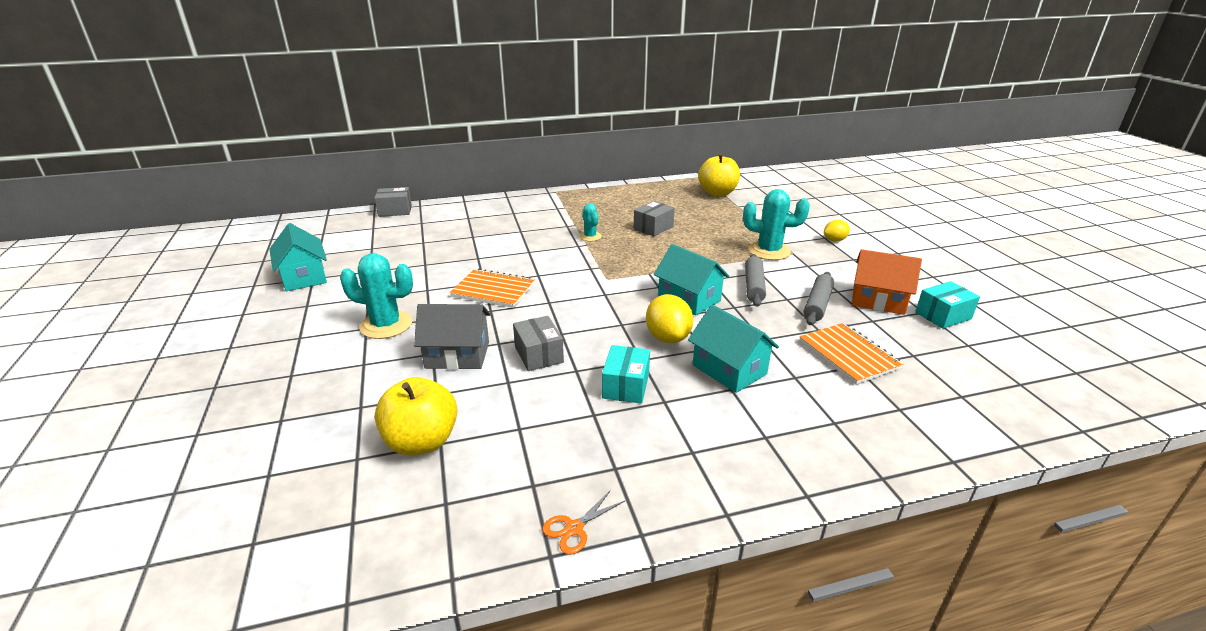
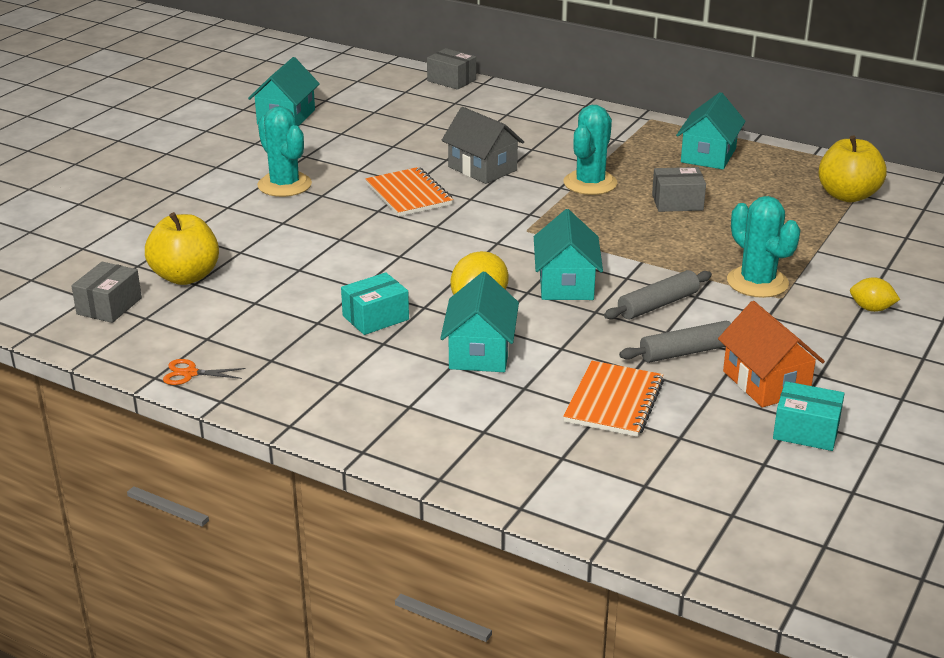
camera: 45 degrees right, 0 degrees up
(457, 355) = (297, 232): grey house -> grey house (482, 168)
(539, 354) = (354, 262): grey box -> grey box (109, 306)
(590, 236) = (590, 183): turquoise cactus -> turquoise cactus, size x1.76
(620, 198) = (708, 155): none -> turquoise house

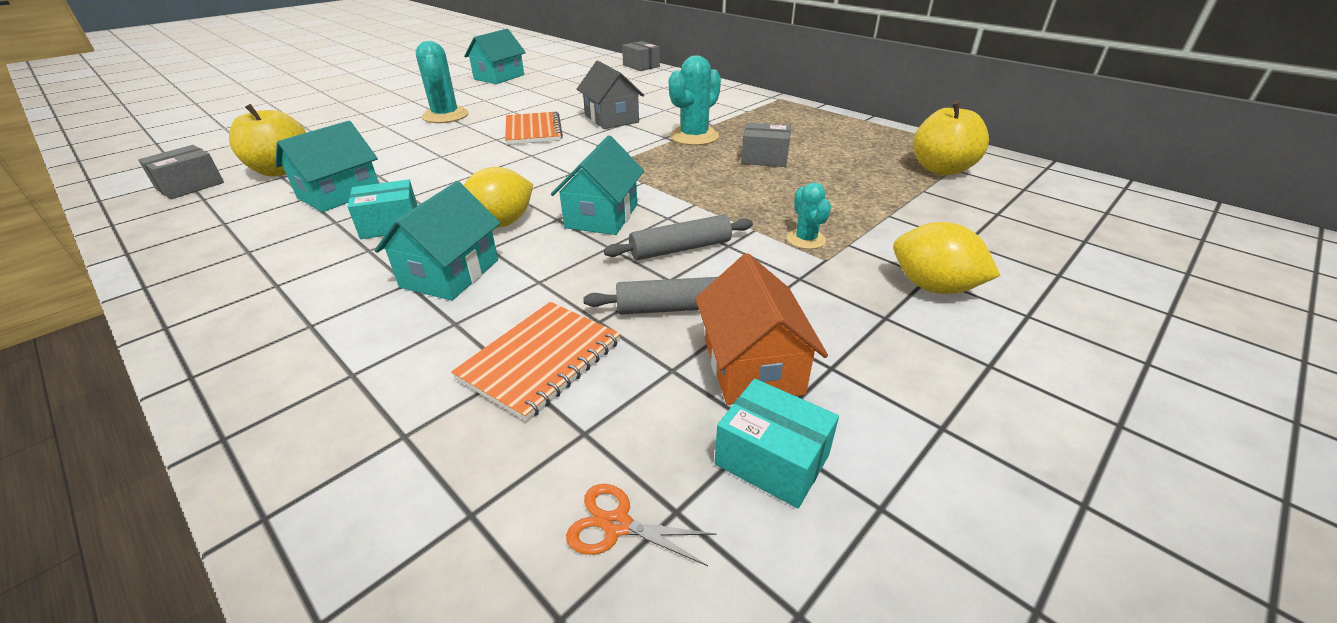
camera: 15 degrees right, 5 degrees up
(190, 373) = (159, 254): orange scissors -> orange scissors (617, 525)
(708, 155) = (816, 126): turquoise house -> turquoise house (339, 194)
(757, 282) = (806, 239): turquoise cactus -> turquoise cactus, size x0.57
(871, 309) = (933, 287): yellow lemon -> yellow lemon, size x1.63

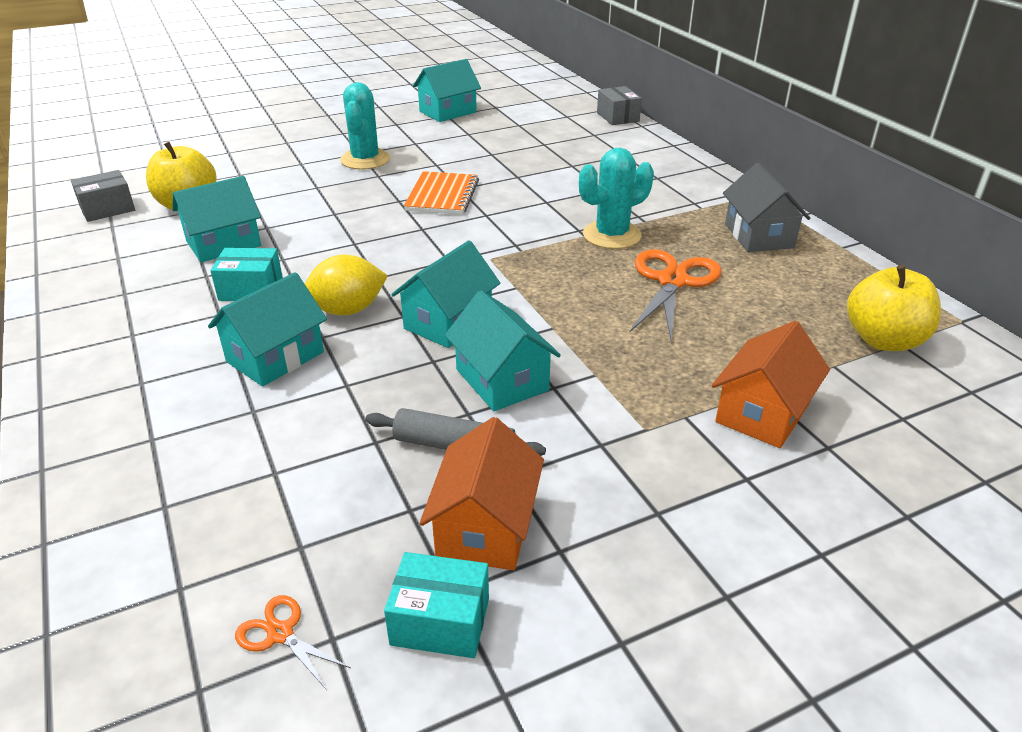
camera: 20 degrees right, 0 degrees up
(541, 360) = (304, 468): orange notebook -> none
(611, 119) = (535, 193): grey house -> grey house (759, 236)
(680, 249) = (502, 380): grey rolling pin -> turquoise house
(764, 158) = (672, 281): grey box -> orange scissors
(772, 459) = (440, 621): turquoise box -> turquoise box turned 45 degrees counterclockwise
(806, 239) = (641, 399): turquoise cactus -> none
(902, 230) = (762, 413): none -> orange house
(933, 287) = (739, 492): yellow lemon -> none

